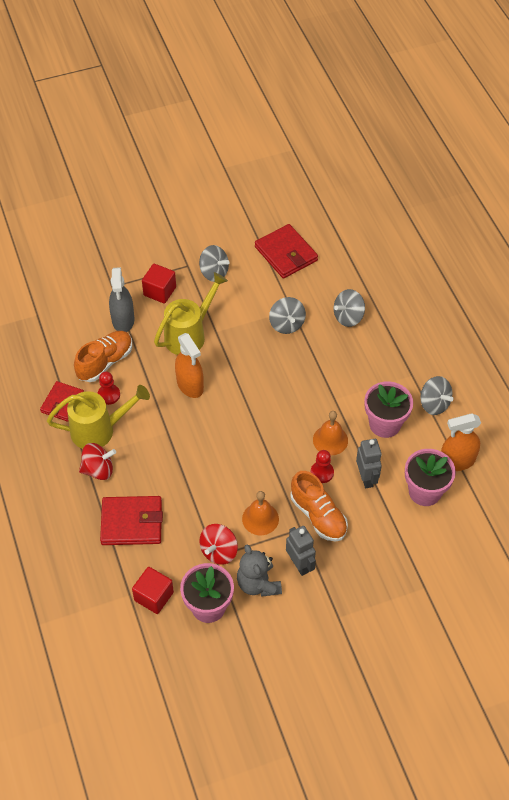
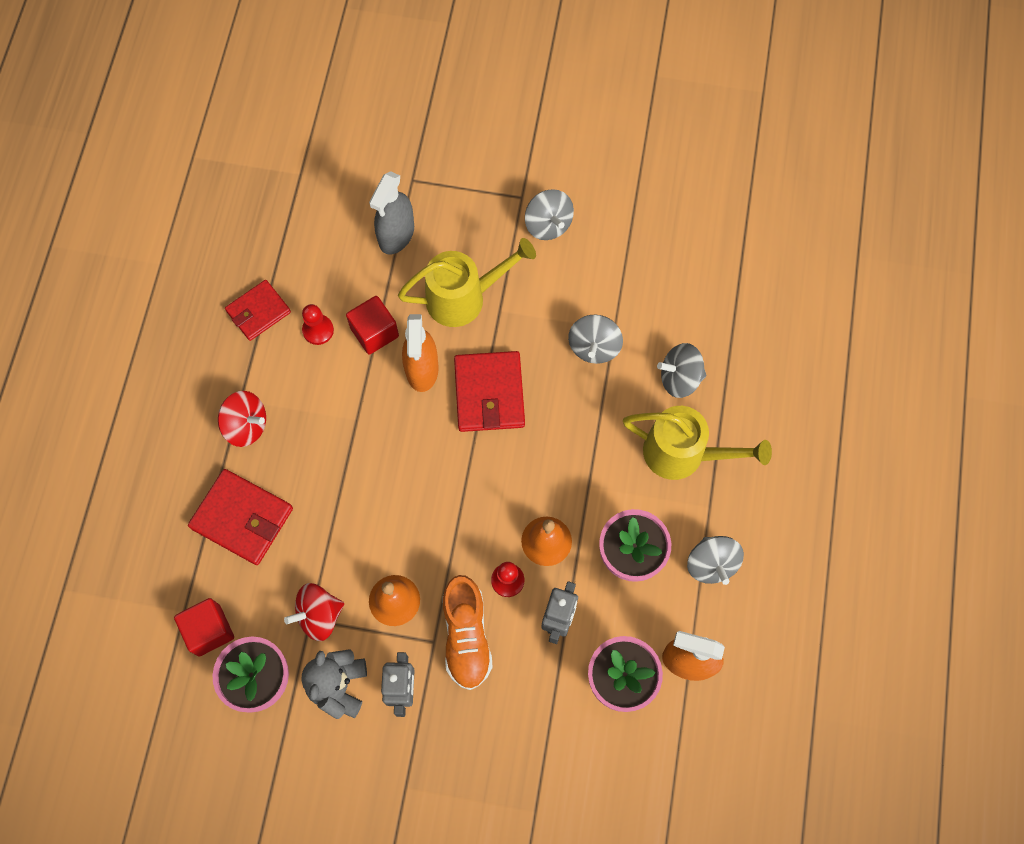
camera: 30 degrees right, 15 degrees up
(99, 430) = (279, 372): yellow watering can -> yellow watering can (683, 454)
(105, 362) = (340, 282): orange shoe -> none
(160, 291) = (465, 216): red cube -> red cube (374, 332)
(286, 254) = (657, 244): red wallet -> red wallet (489, 393)

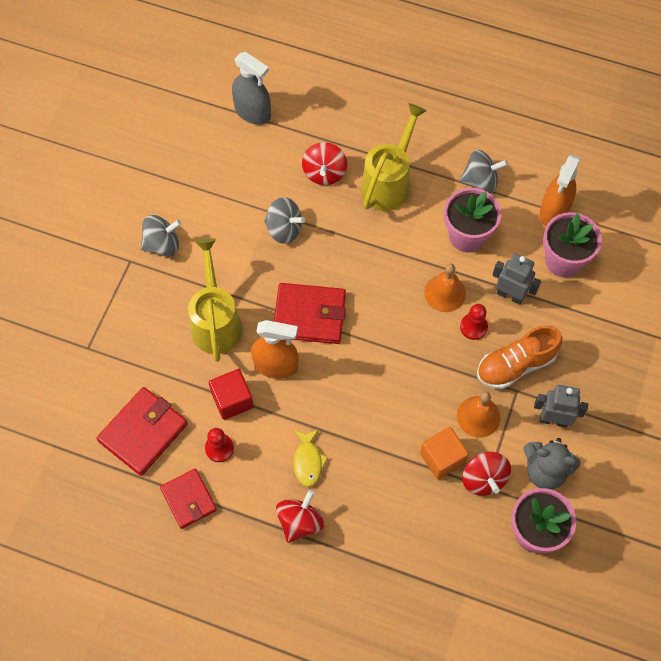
camera: 80 degrees left, 5 degrees down
(209, 630) = (485, 574): red cube -> none
(242, 518) = (387, 535): red wallet -> red wallet (143, 432)
(315, 422) = (308, 461): none -> yellow fish
(338, 565) = (442, 458): none -> orange cube
(396, 235) = (140, 368): grey spray bottle -> grey spray bottle (252, 112)
(466, 636) = (515, 365): orange shoe -> orange shoe turned 150 degrees clockwise
(679, 378) = (324, 173): grey spinning top -> red spinning top

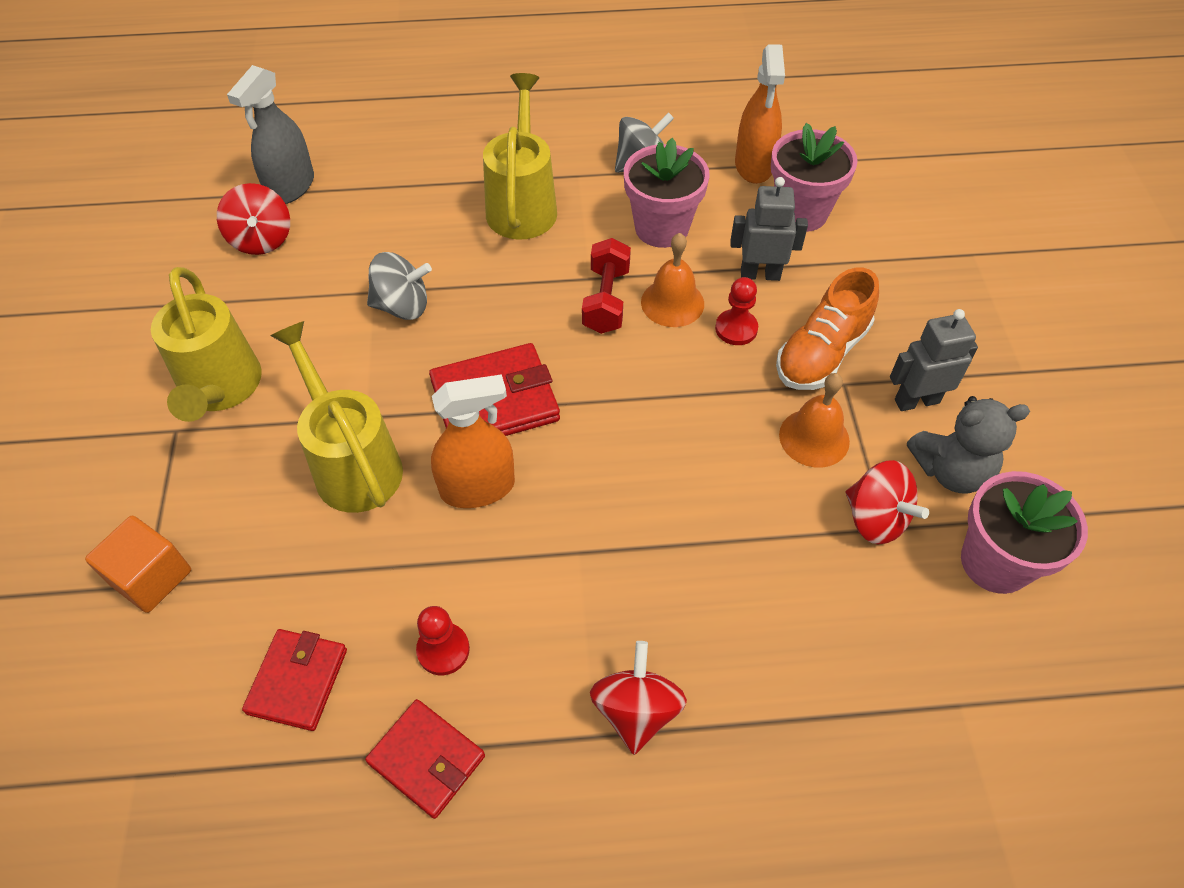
camera: 25 degrees left, 10 degrees down
(143, 432) = (297, 681): red wallet -> red wallet, size x0.67
(162, 244) = (220, 389): grey spinning top -> yellow watering can
(232, 400) = (431, 566): red cube -> none
(252, 112) = (291, 187): grey spray bottle -> grey spray bottle turned 105 degrees clockwise
(308, 461) = (599, 607): yellow fish -> none
(324, 173) = (427, 222): red spinning top -> red spinning top (262, 239)
(405, 274) = (606, 300): none -> red dumbbell
(442, 458) = (799, 515): orange cube -> orange cube (151, 577)

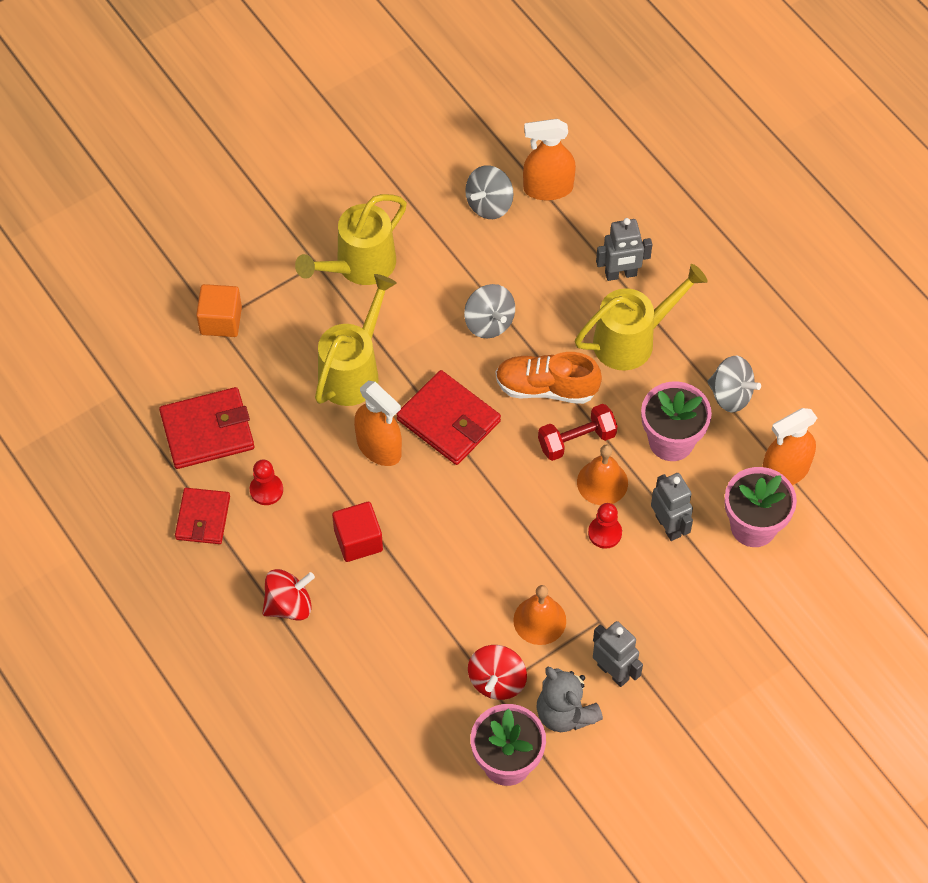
camera: 60 degrees right, 5 degrees up
(262, 239) = (489, 204): red spinning top -> grey spinning top
(291, 187) = (548, 188): grey spray bottle -> orange spray bottle
(297, 681) = (207, 431): red wallet -> red wallet, size x1.50
(441, 179) = (621, 274): none -> grey robot
(591, 575) = (358, 540): none -> red cube
(821, 353) = (618, 596): orange shoe -> orange shoe (546, 388)

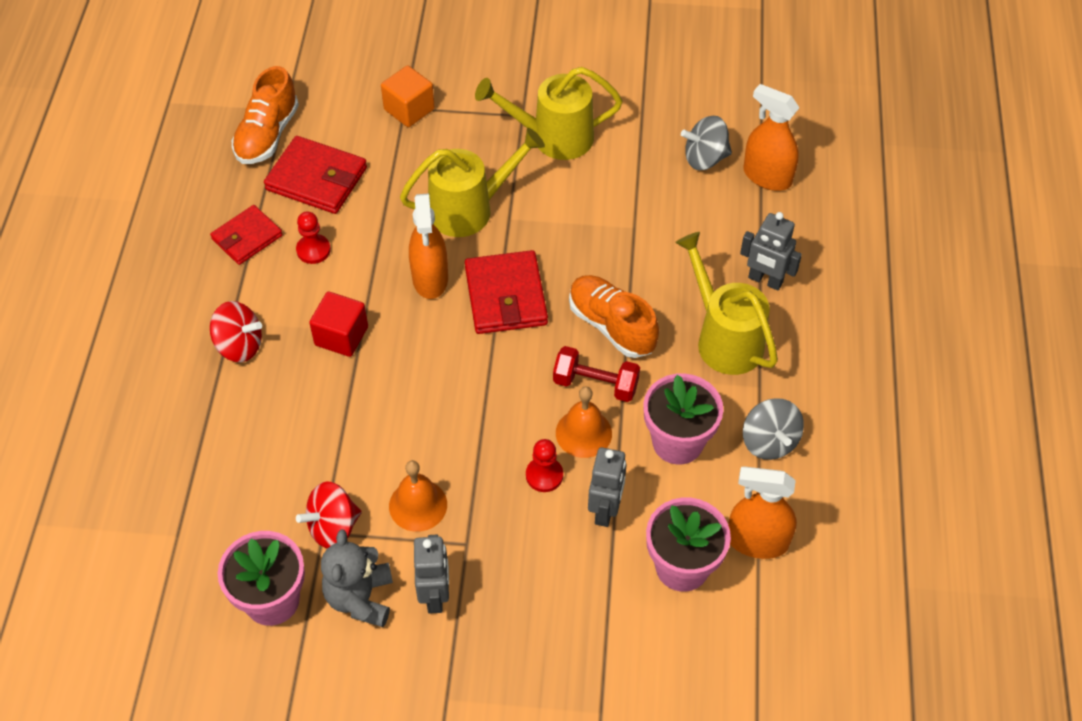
camera: 40 degrees right, 5 degrees down
(127, 422) = (267, 135): none -> orange shoe
(489, 322) = (615, 245): grey spinning top -> none
(632, 340) = (724, 338): yellow watering can -> yellow watering can turned 135 degrees counterclockwise

